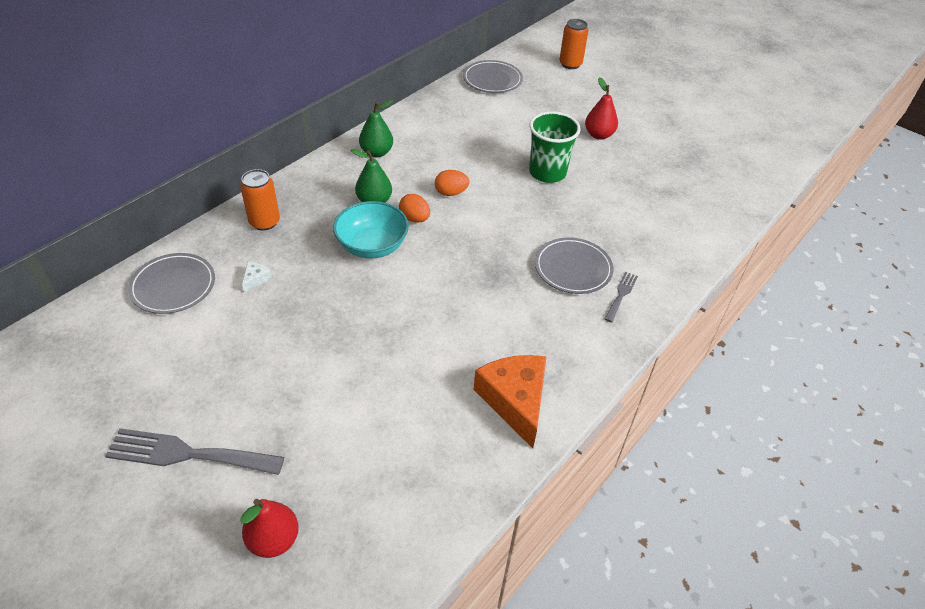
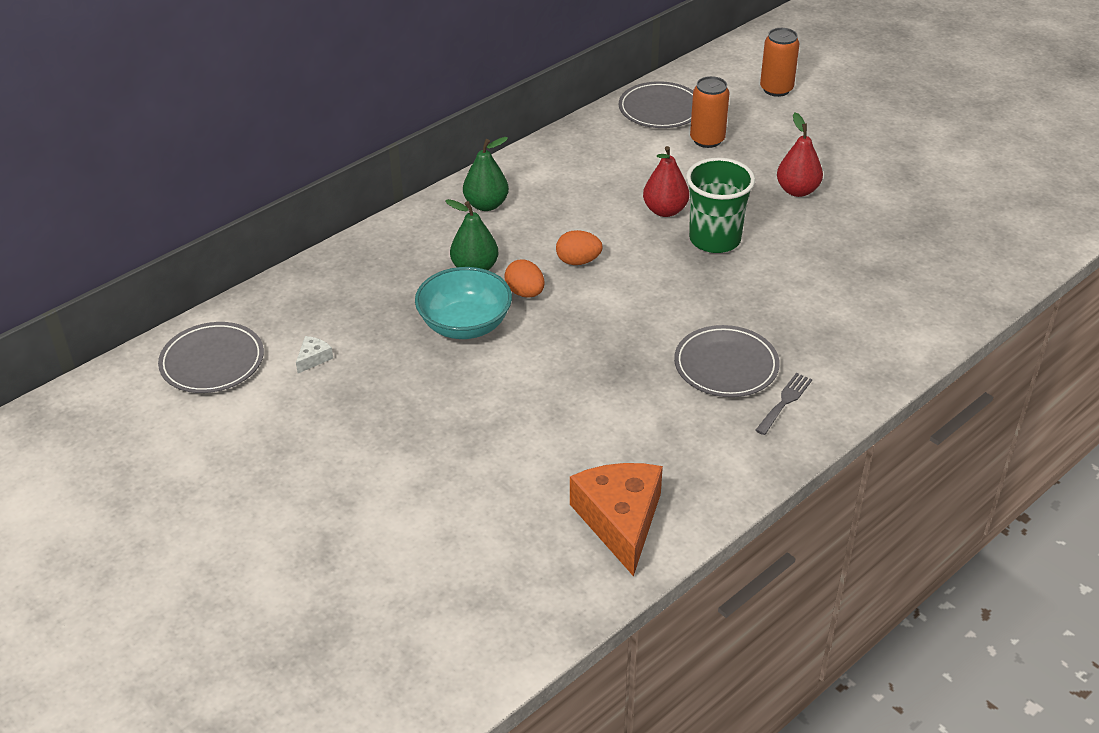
camera: 10 degrees right, 5 degrees down
(187, 454) = (216, 552): grey fork -> none
(264, 222) = (331, 289): orange can -> orange can (707, 140)
(274, 540) = (308, 650): red pear -> red pear (665, 210)

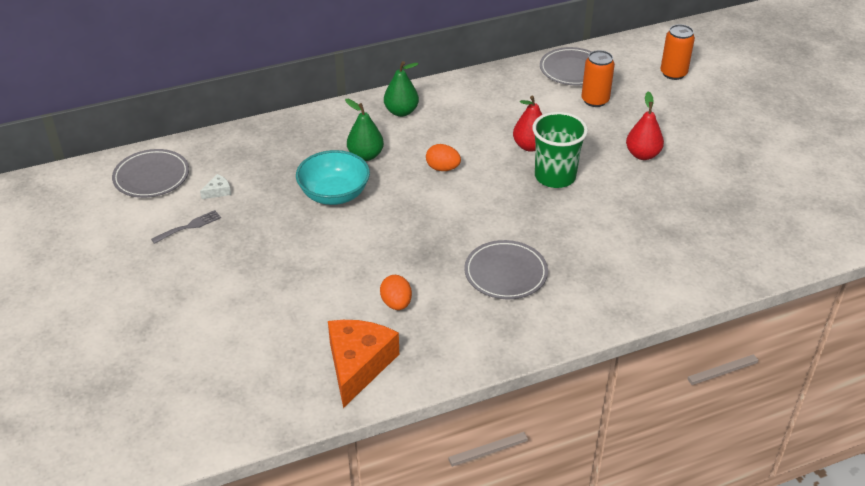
camera: 20 degrees right, 0 degrees up
(525, 293) = (390, 182): orange egg -> orange egg (396, 303)
(785, 401) = (534, 312): grey fork -> grey fork (189, 226)

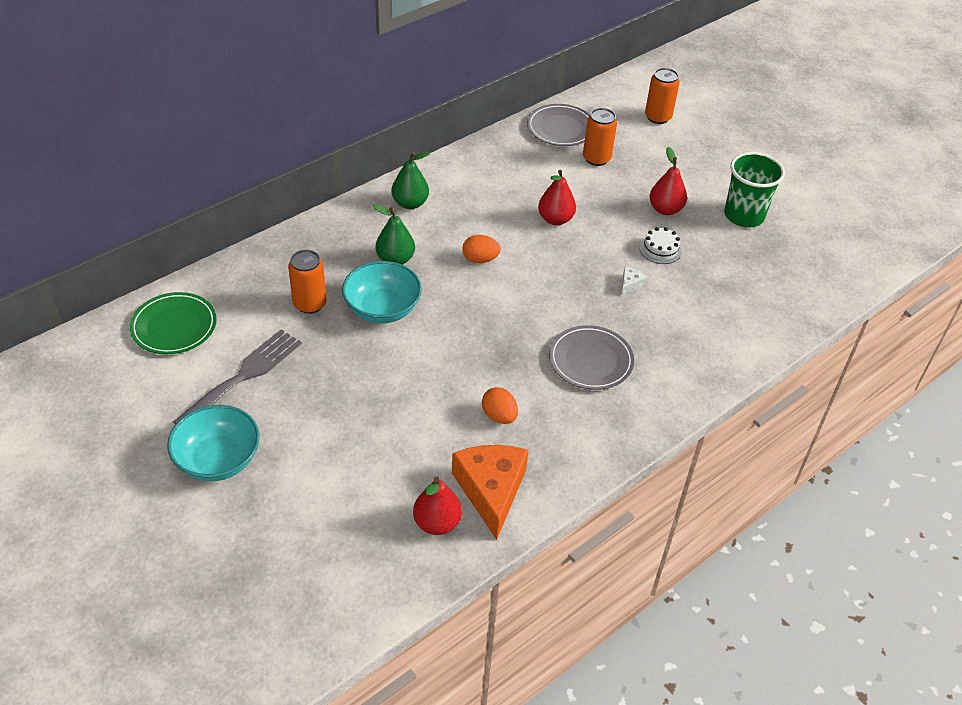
camera: 20 degrees left, 5 degrees up
(135, 289) = (218, 460): none -> turquoise bowl
(151, 177) = (174, 326): grey plate -> green plate
(189, 226) = (244, 376): grey fork -> grey fork, size x1.95
(218, 191) = (256, 329): white cheese -> white cheese (630, 284)
(273, 179) = (309, 304): none -> orange can
(296, 381) = (437, 523): none -> red pear
(555, 177) = (593, 248): green cup -> green cup (744, 216)
(621, 188) = (660, 249): none -> white cake

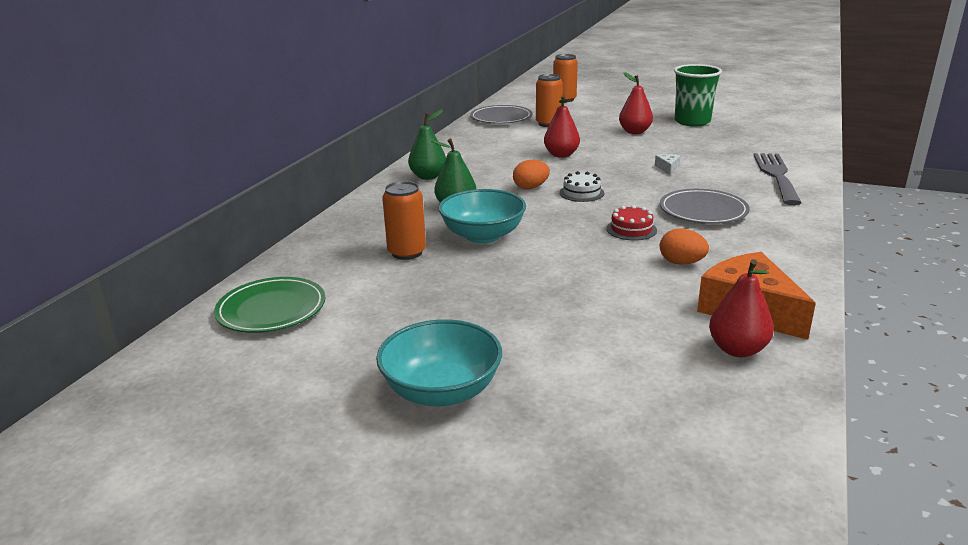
camera: 25 degrees left, 20 degrees down
(244, 376) = (395, 318): grey fork -> grey fork (776, 175)
(504, 356) = (631, 229): none -> red cake
(660, 249) = (661, 148): white cake -> white cake (581, 193)

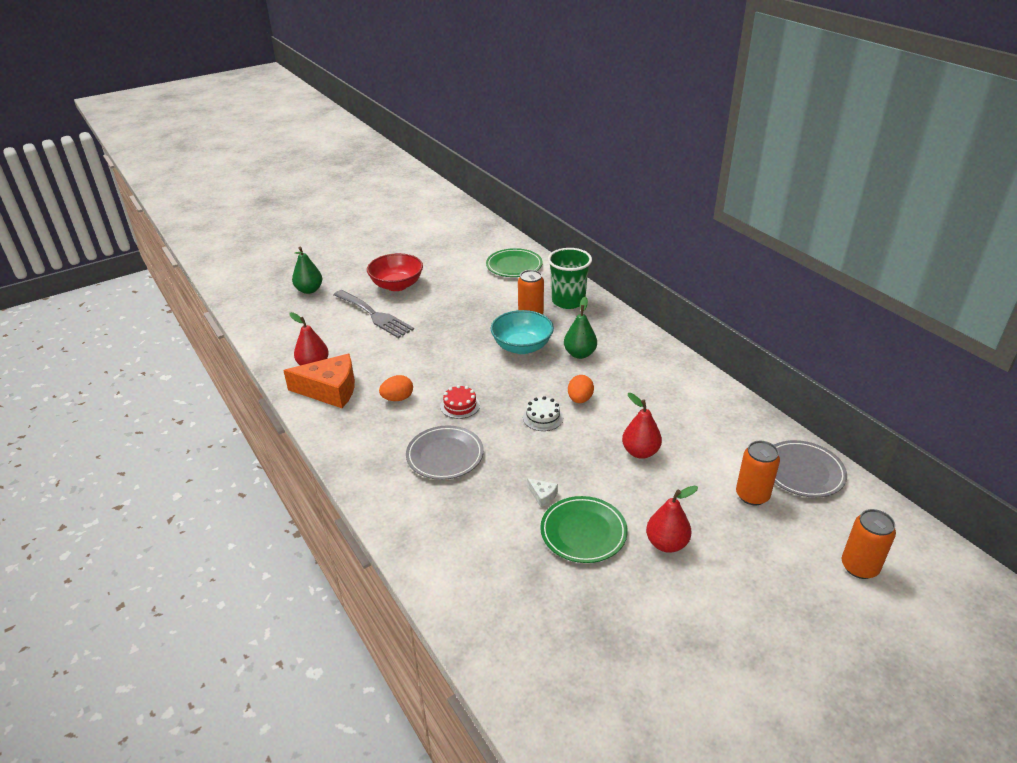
camera: 125 degrees right, 10 degrees up
(428, 176) = (654, 363): green pear -> green pear (309, 290)
(442, 391) = (397, 285): turquoise bowl -> red bowl
(673, 150) = (583, 532): none -> green plate
(692, 122) = (663, 622): green cup -> green cup (568, 301)
(776, 175) = (452, 552): grey fork -> grey fork (375, 315)

